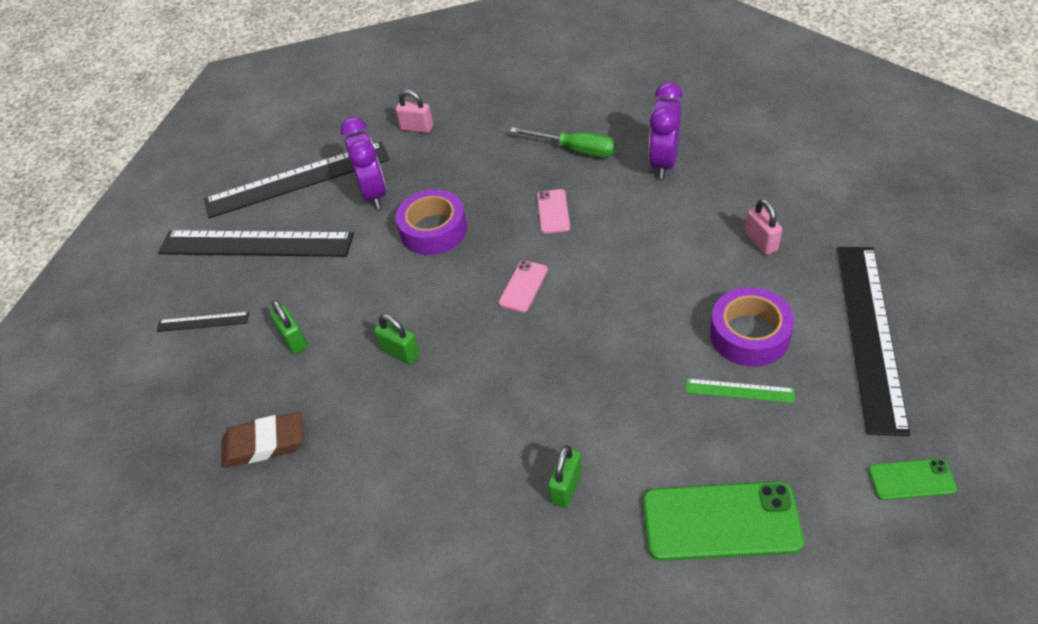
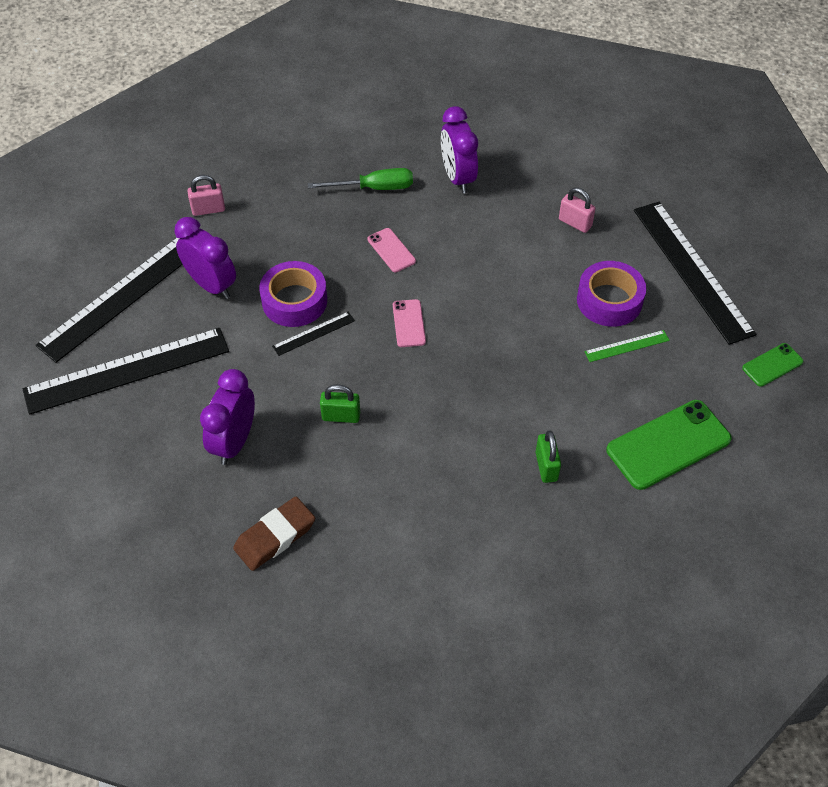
camera: 35 degrees left, 5 degrees up
(203, 322) = (131, 459): black ruler -> black ruler (314, 333)
(293, 340) = (234, 442): green padlock -> purple clock

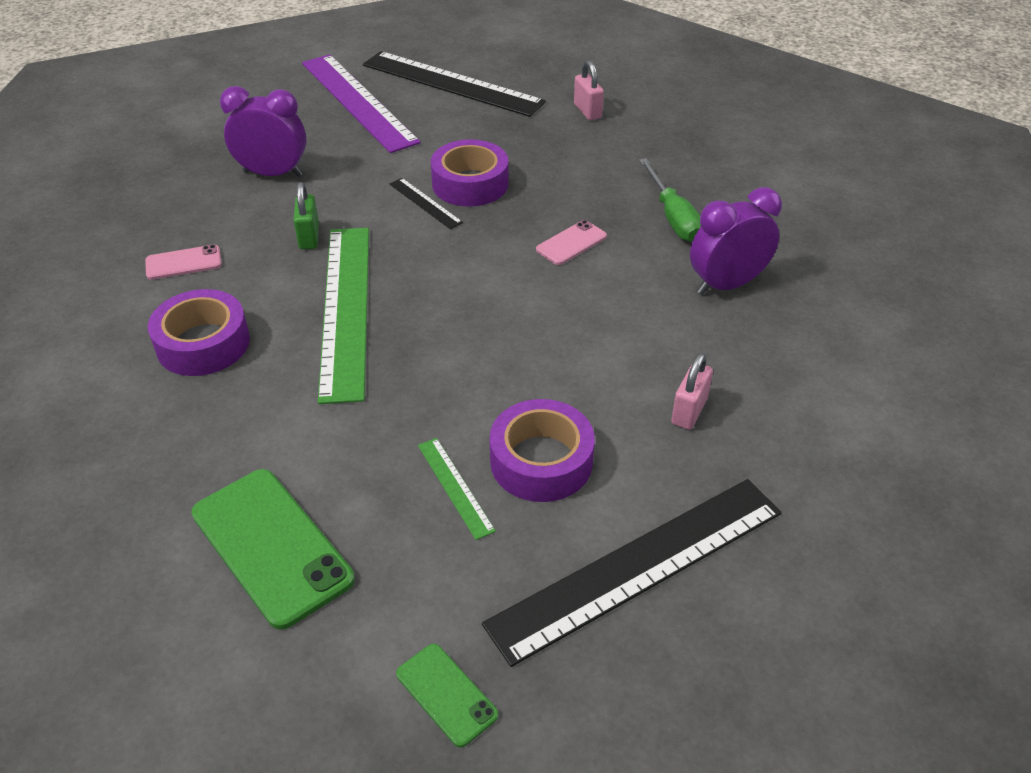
camera: 80 degrees right, 10 degrees down
(127, 371) = (357, 101): black ruler -> purple ruler
(212, 285) = (479, 129): purple clock -> none
(275, 536) = (154, 215): brown eraser -> none
(409, 323) = (454, 270): pink phone -> pink phone (183, 263)
(441, 394) = (346, 309): none -> green ruler
(465, 490) = (203, 343): none -> purple tape
(546, 466) = (235, 413): green padlock -> none

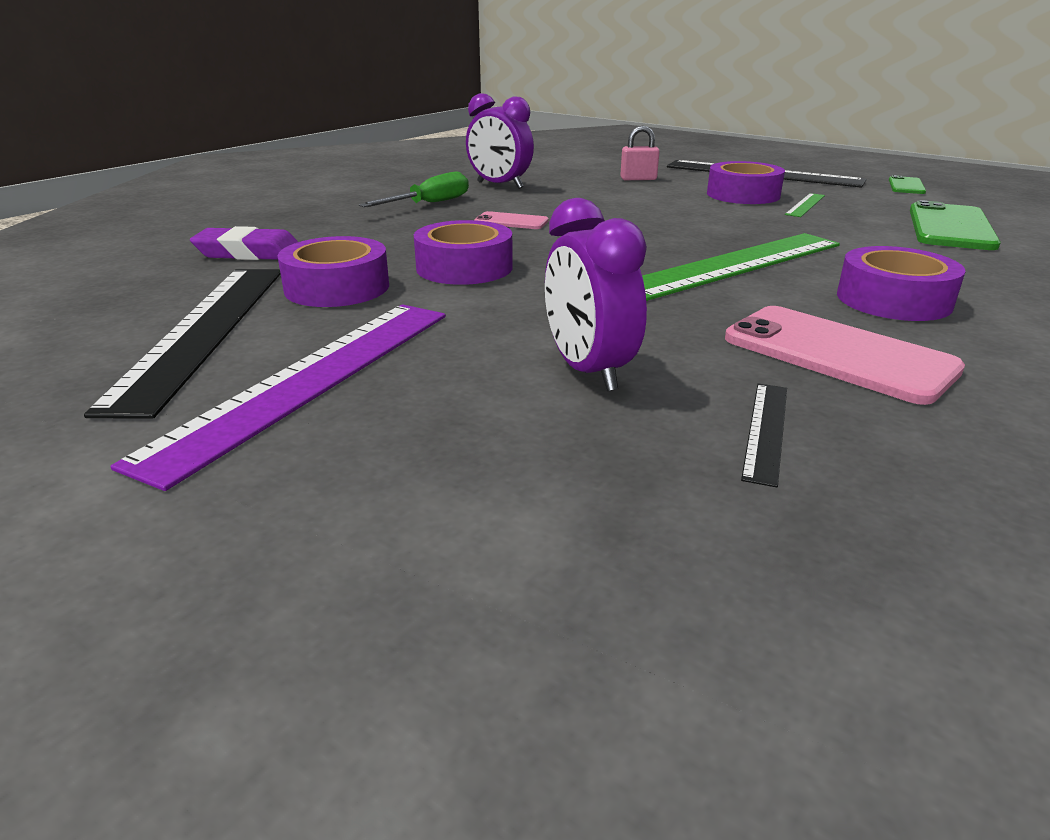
camera: 120 degrees left, 15 degrees down
(183, 263) = (837, 354): pink phone -> pink phone, size x1.92
(309, 237) = (671, 308): green padlock -> none
(425, 203) = (527, 276): black ruler -> black ruler (766, 430)
(479, 130) = (337, 287): none -> purple tape
(587, 111) = (248, 253): pink padlock -> purple eraser

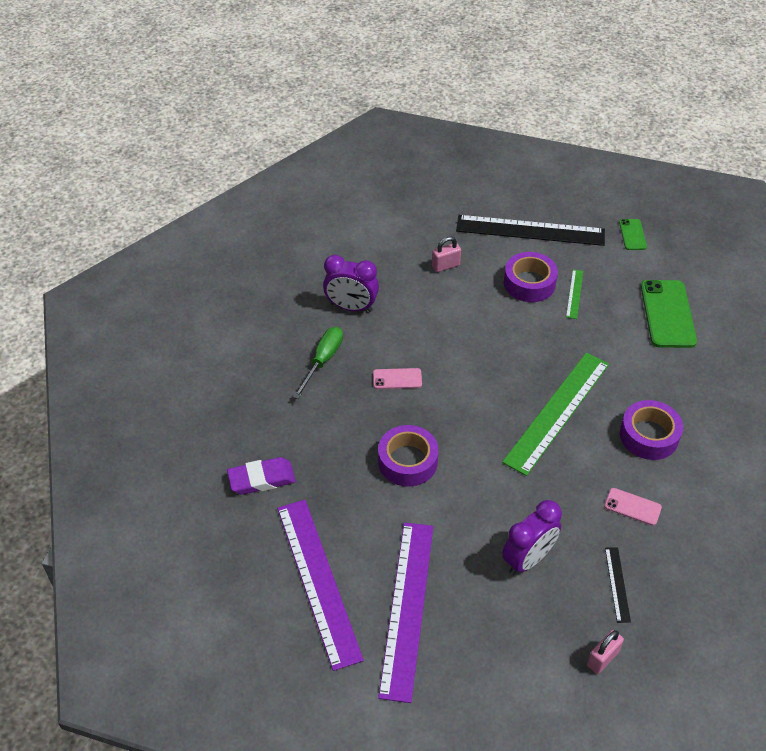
camera: 20 degrees left, 20 degrees up
(204, 330) = (318, 581): black ruler -> purple ruler
(337, 287) = (352, 510): purple tape -> none
(588, 371) = (528, 559): purple clock -> purple clock turned 90 degrees counterclockwise
(674, 528) = (602, 658): none -> pink padlock
(837, 354) = (632, 507): pink phone -> pink phone, size x0.52

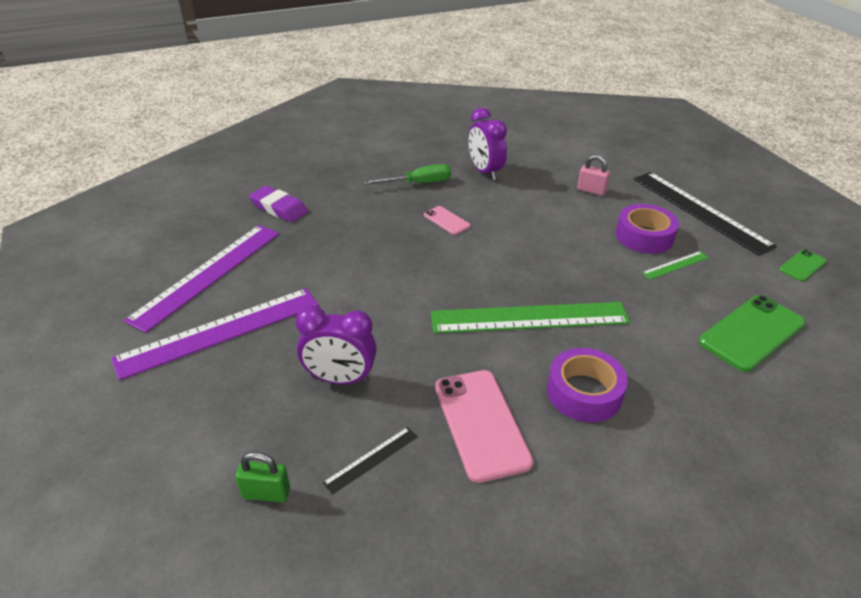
camera: 50 degrees right, 10 degrees down
(407, 461) = (371, 263): purple tape -> none
(602, 658) = (266, 493): pink padlock -> green padlock
(632, 507) = (481, 424): pink phone -> pink phone, size x1.92

